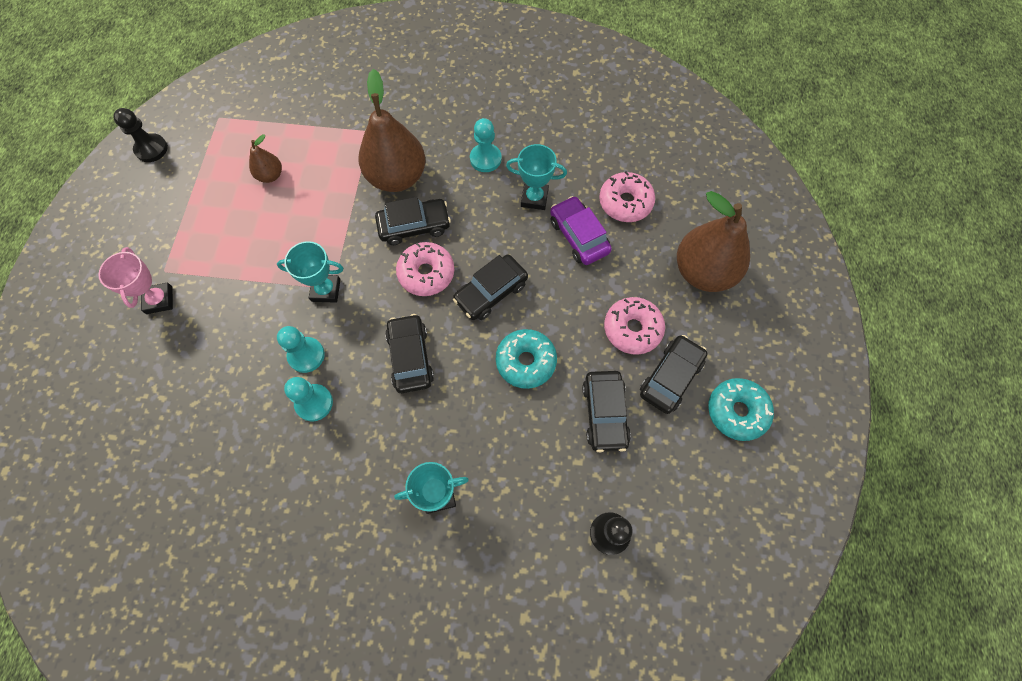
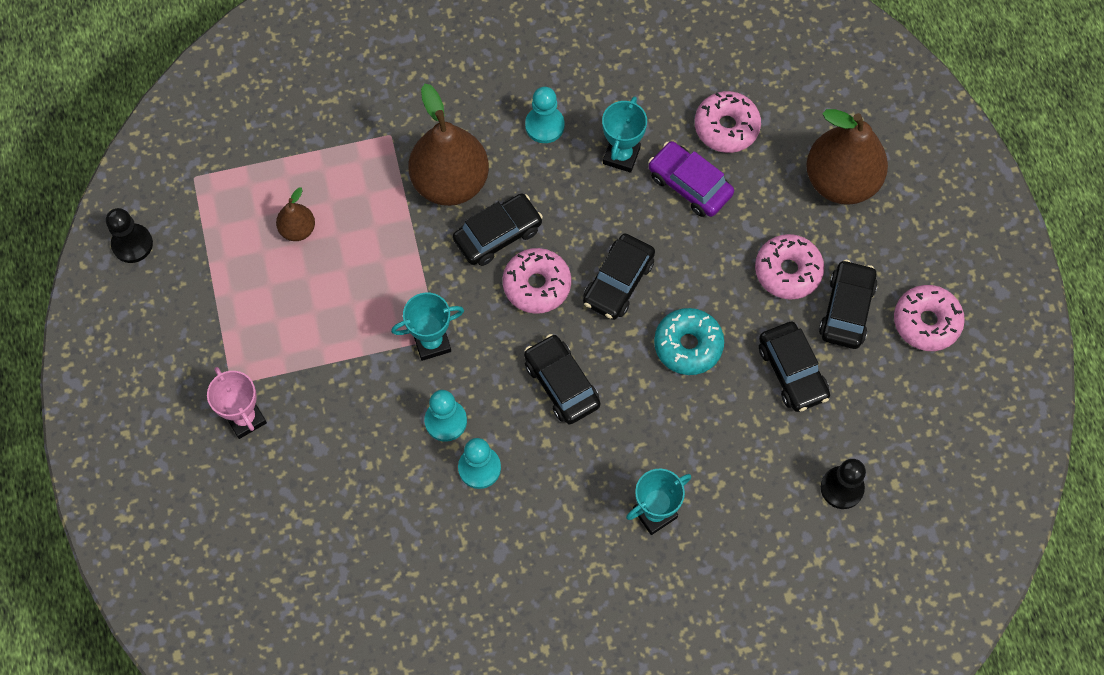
camera: 20 degrees left, 0 degrees up
(534, 198) = (621, 156): turquoise trophy -> turquoise trophy turned 60 degrees counterclockwise
(737, 411) = (926, 322): turquoise donut -> pink donut

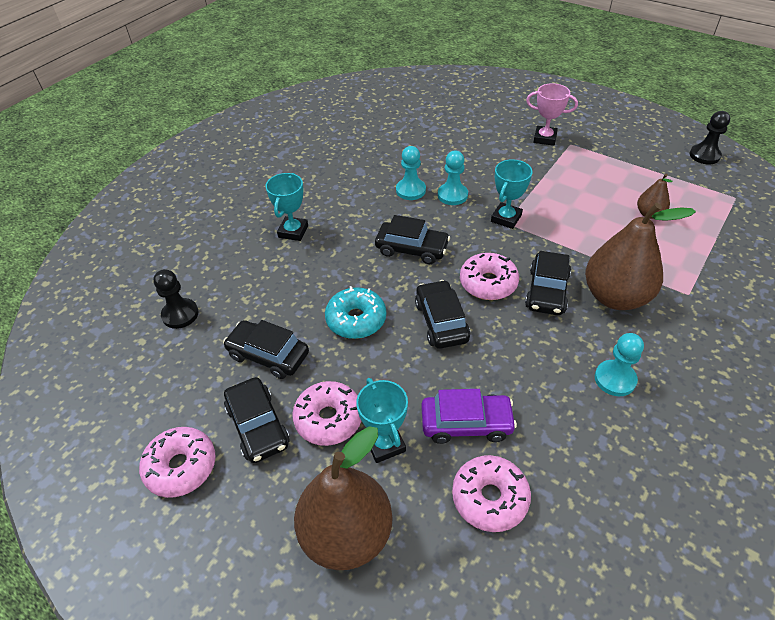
camera: 140 degrees right, 20 degrees down
(621, 156) = (538, 403): turquoise trophy -> turquoise trophy (385, 444)

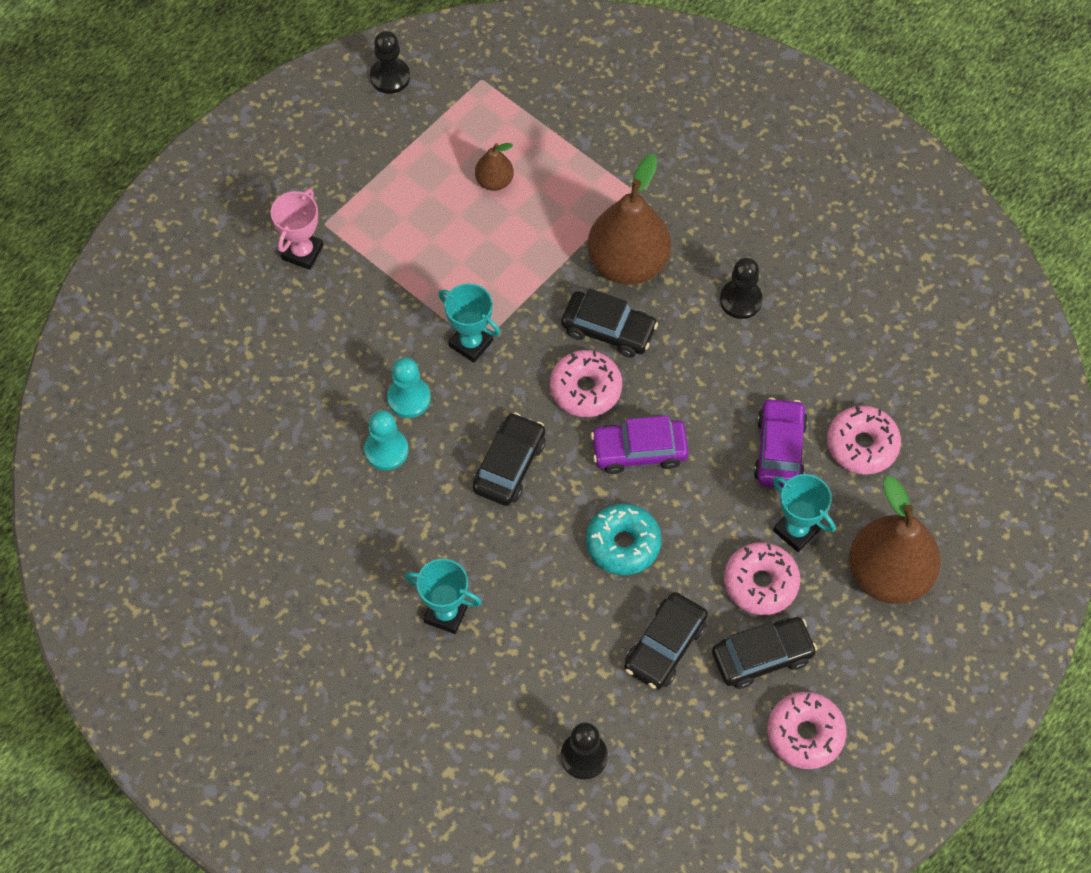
camera: 85 degrees left, 15 degrees up
(385, 444) = (796, 530): turquoise trophy -> turquoise trophy turned 60 degrees clockwise
(441, 321) = (639, 451): black car -> purple car
(615, 379) = (740, 300): turquoise pawn -> black pawn

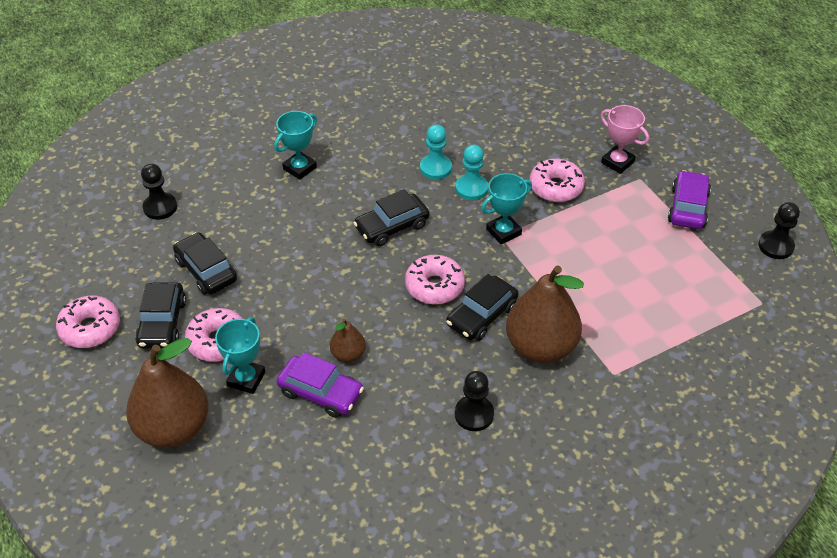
camera: 110 degrees right, 15 degrees down
(494, 181) = (651, 283): brown pear -> brown pear (348, 354)
(509, 465) = (392, 226): black car -> black car turned 105 degrees clockwise
(623, 544) = (296, 271): turquoise donut -> none
(639, 451) = (366, 302): purple car -> purple car (688, 207)
(796, 530) = (246, 379): turquoise trophy -> turquoise trophy turned 45 degrees counterclockwise
(862, 445) = (295, 453): pink donut -> pink donut (556, 187)

